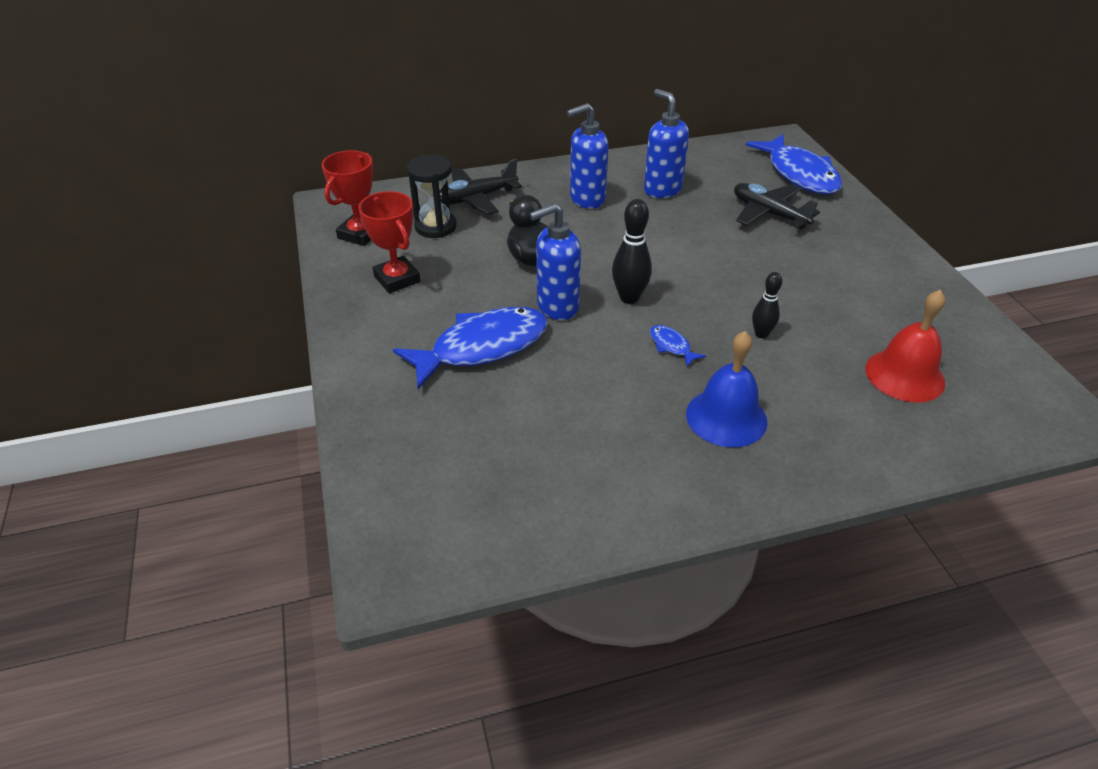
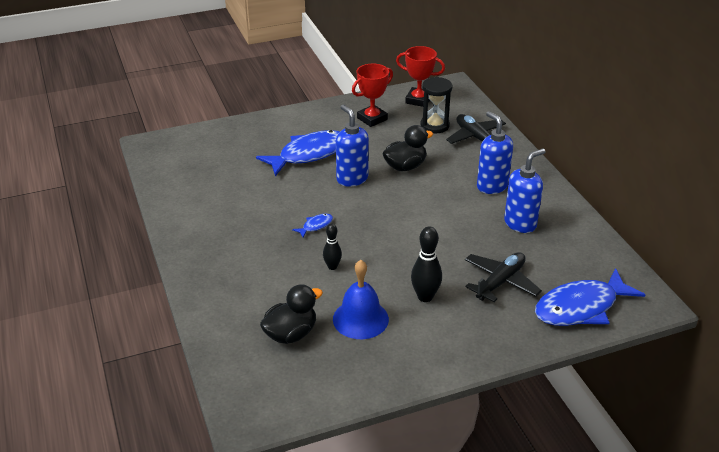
camera: 85 degrees right, 5 degrees down
(482, 347) = (308, 154): blue fish -> blue fish turned 90 degrees counterclockwise
(629, 298) = (366, 208): black bowling pin -> black bowling pin (425, 297)
(726, 417) = (248, 246): blue bell -> blue bell (360, 319)
(904, 375) = (291, 334): red bell -> black duck

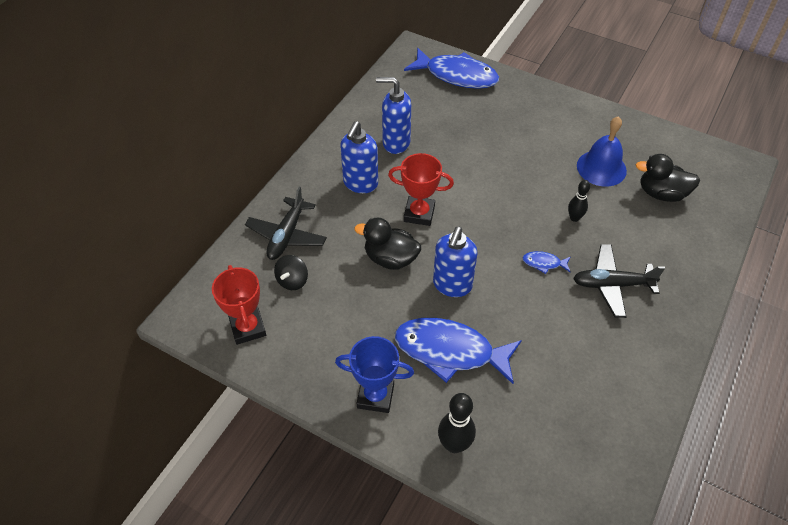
camera: 130 degrees left, 15 degrees up
(318, 119) = (375, 396): none -> blue trophy
(372, 119) = (327, 344): red trophy -> red trophy (419, 214)
(425, 297) = (539, 149): black bowling pin -> black bowling pin (454, 445)
(434, 126) = (292, 280): black hourglass -> black spinning top
(500, 282) = (477, 121): black plane -> black plane (612, 285)

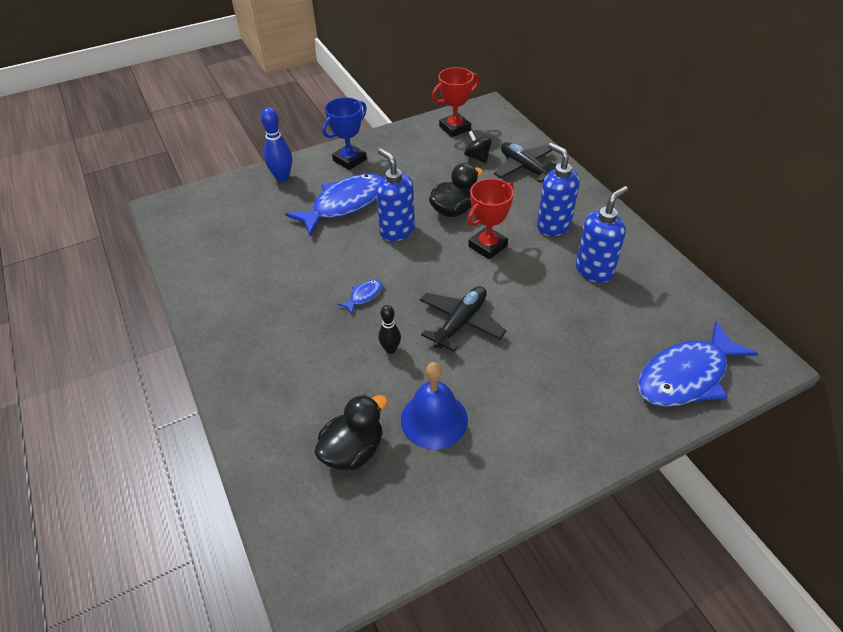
camera: 125 degrees right, 5 degrees down
(248, 328) = (455, 128): red trophy -> red trophy turned 45 degrees counterclockwise
(454, 445) = (282, 177): black bowling pin -> blue bowling pin
(612, 285) = (299, 328): black plane -> black plane (460, 323)

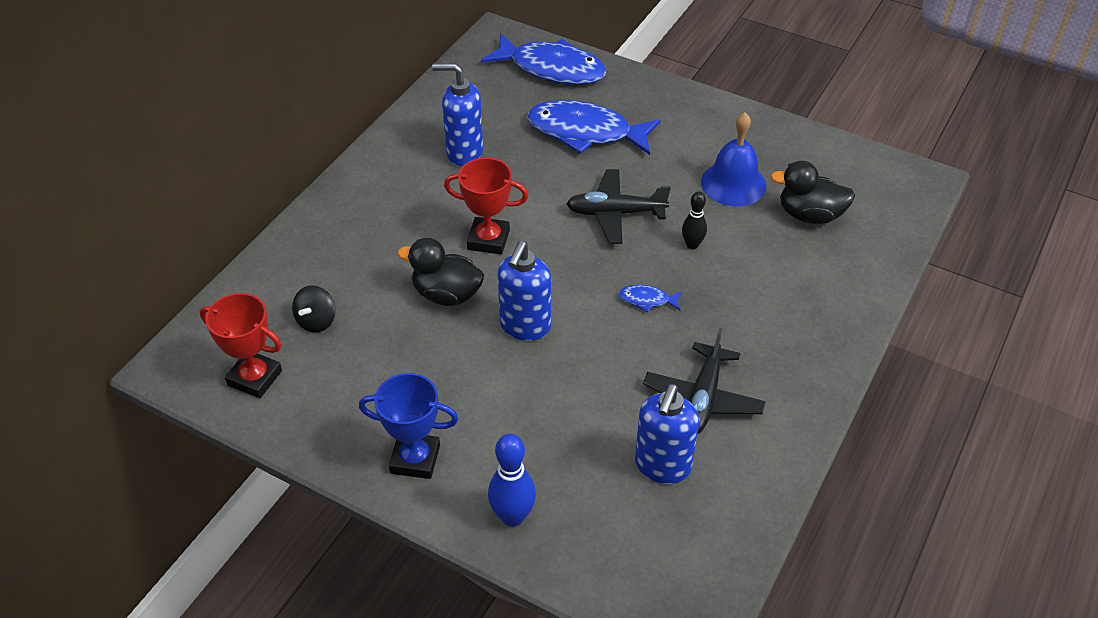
camera: 125 degrees left, 0 degrees up
(344, 204) = (516, 406): blue fish -> blue fish (585, 132)
(525, 168) = (312, 266): black plane -> black plane (703, 398)
(553, 226) = (413, 203): blue soap dispenser -> blue soap dispenser (662, 466)

